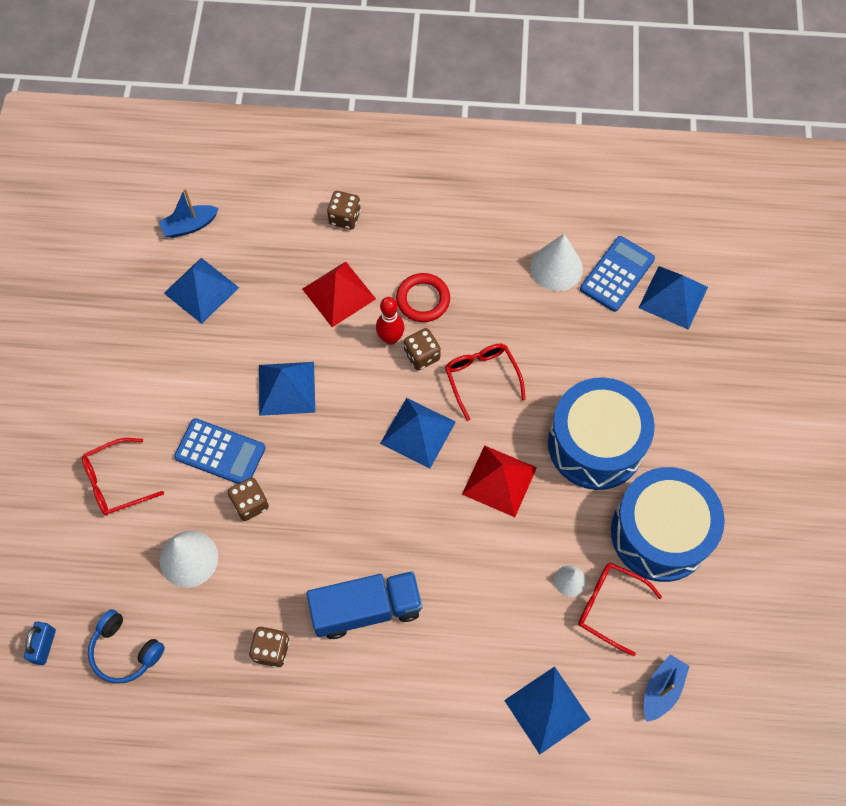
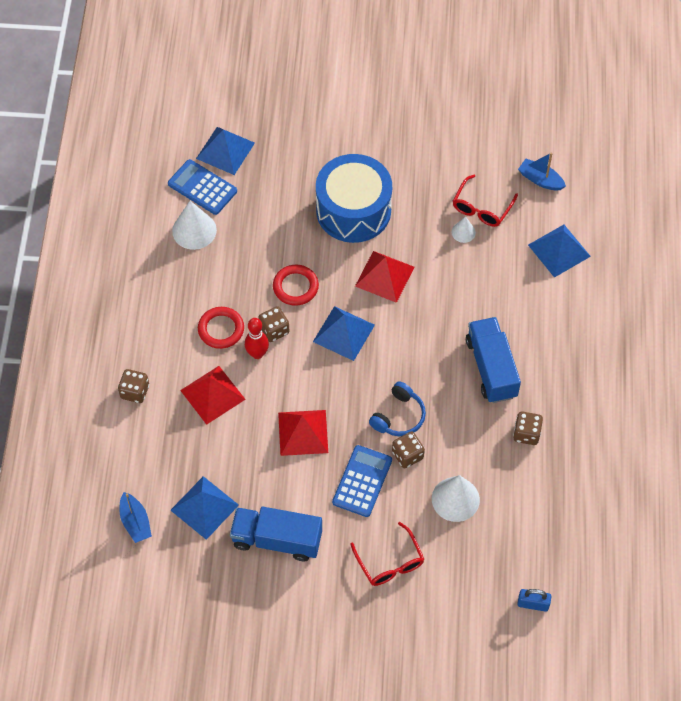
camera: 90 degrees left, 5 degrees down
(125, 651) = (533, 541): blue headphones -> blue headphones (398, 416)
(156, 363) = (277, 540): none -> blue truck
(286, 388) = (303, 432): blue pyramid -> red pyramid
(481, 378) = (295, 287): red glasses -> red ring
(660, 533) = (424, 173): blue drum -> none

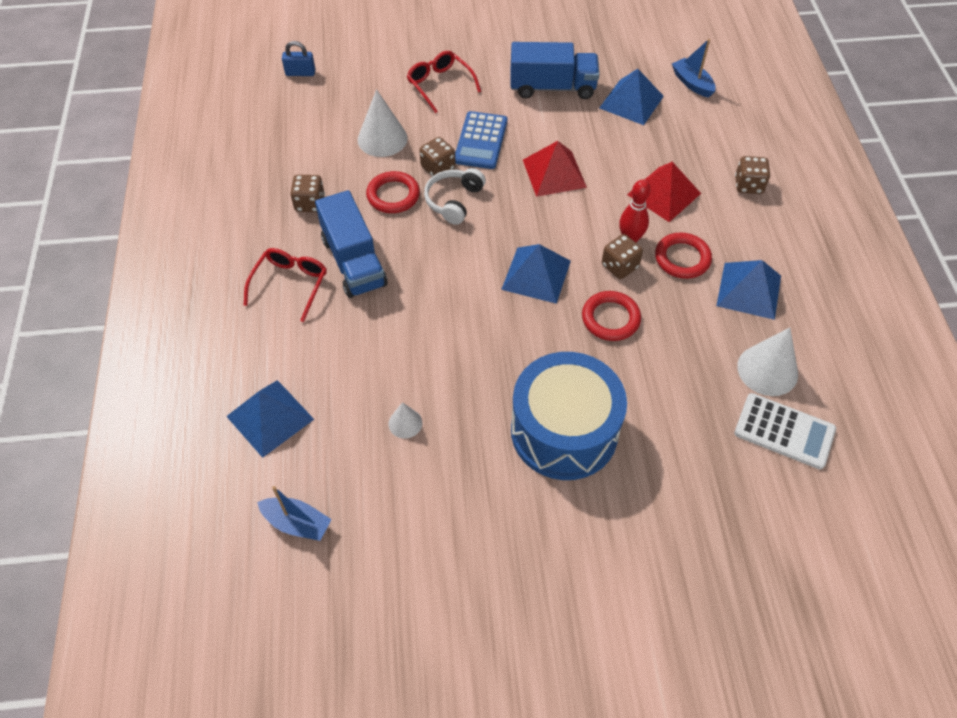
camera: 170 degrees right, 5 degrees down
(202, 187) = (784, 431): blue calculator -> white calculator
(225, 150) = (777, 495): blue pyramid -> blue pyramid (749, 290)
(384, 276) = (501, 348): red pyramid -> none
(398, 416) = (454, 201): blue headphones -> white headphones
(452, 431) = (393, 195): none -> red ring
(482, 208) = (382, 463): red glasses -> red glasses (290, 284)

